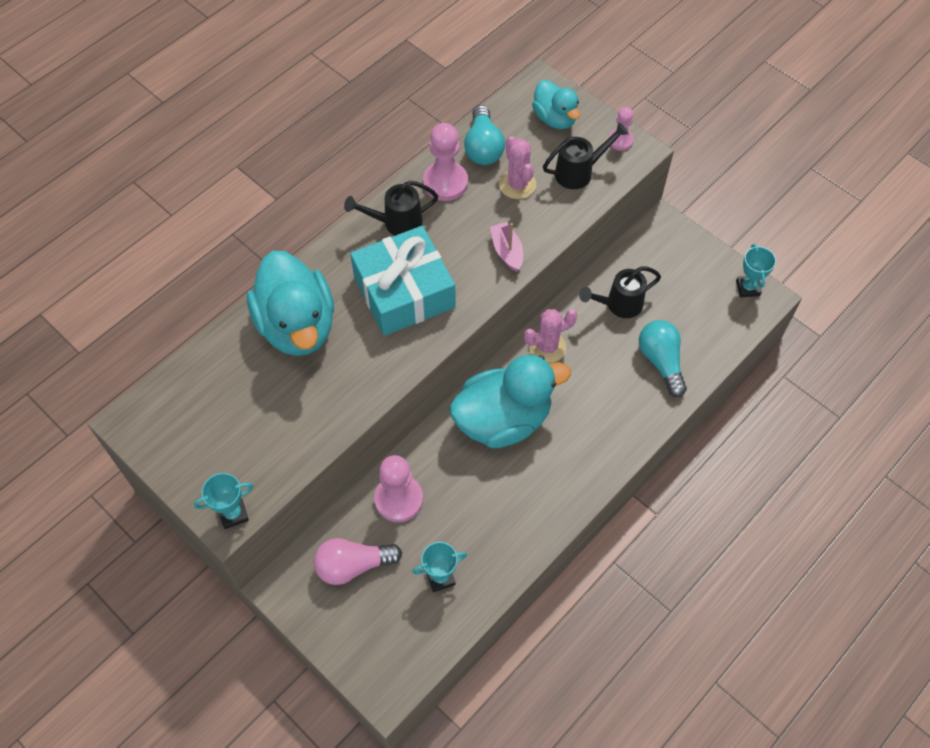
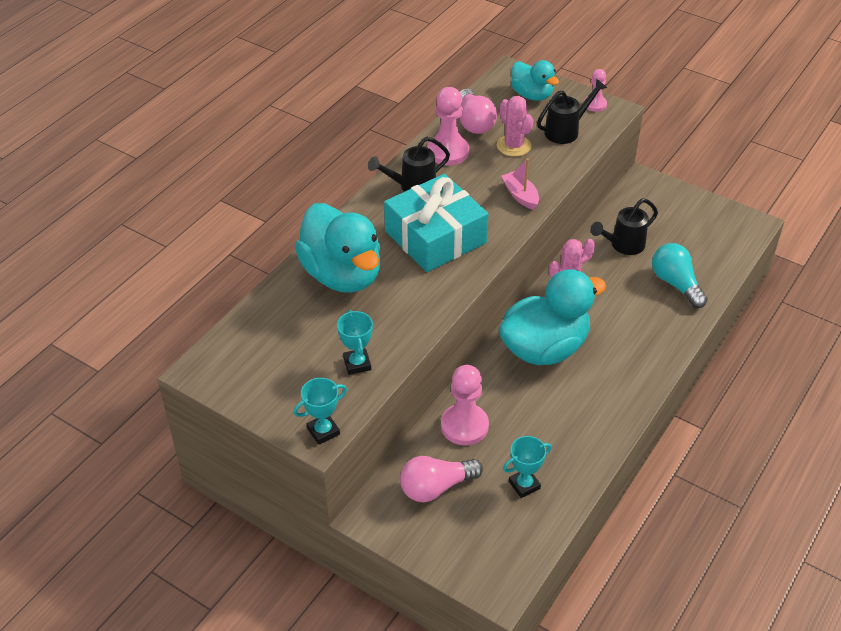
camera: 10 degrees left, 15 degrees down
(483, 147) = (474, 122): turquoise light bulb -> pink light bulb
(747, 288) = (734, 218): turquoise trophy -> turquoise trophy (357, 364)

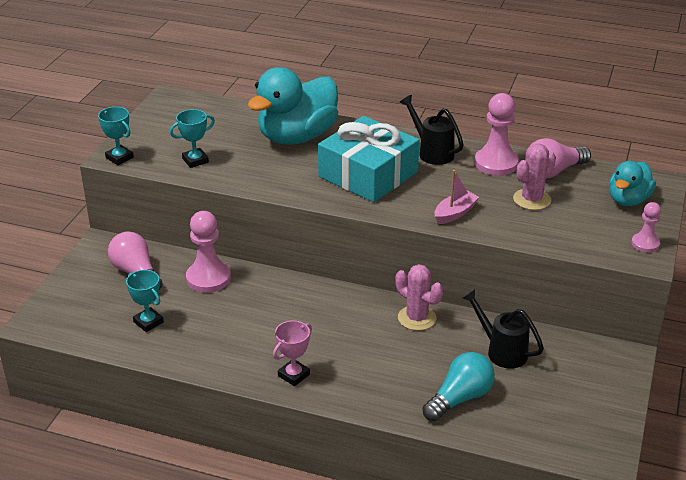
camera: 75 degrees right, 10 degrees down
(544, 348) = (321, 313): turquoise duck -> none
(566, 131) = (581, 229): black watering can -> none
(628, 383) = (294, 375): none -> pink trophy

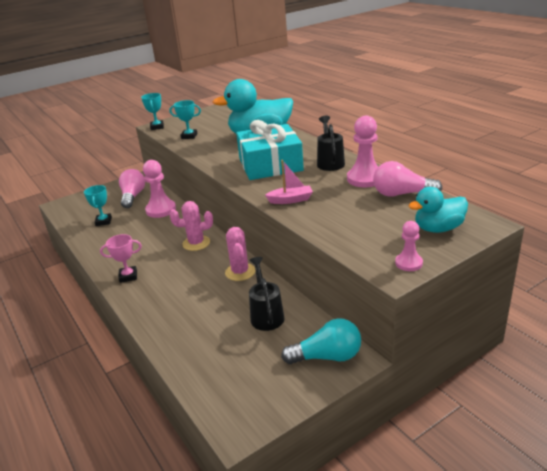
camera: 40 degrees right, 5 degrees down
(460, 398) = (198, 333): turquoise light bulb -> turquoise light bulb (327, 356)
(532, 199) = (358, 207): pink cactus -> pink cactus (196, 243)

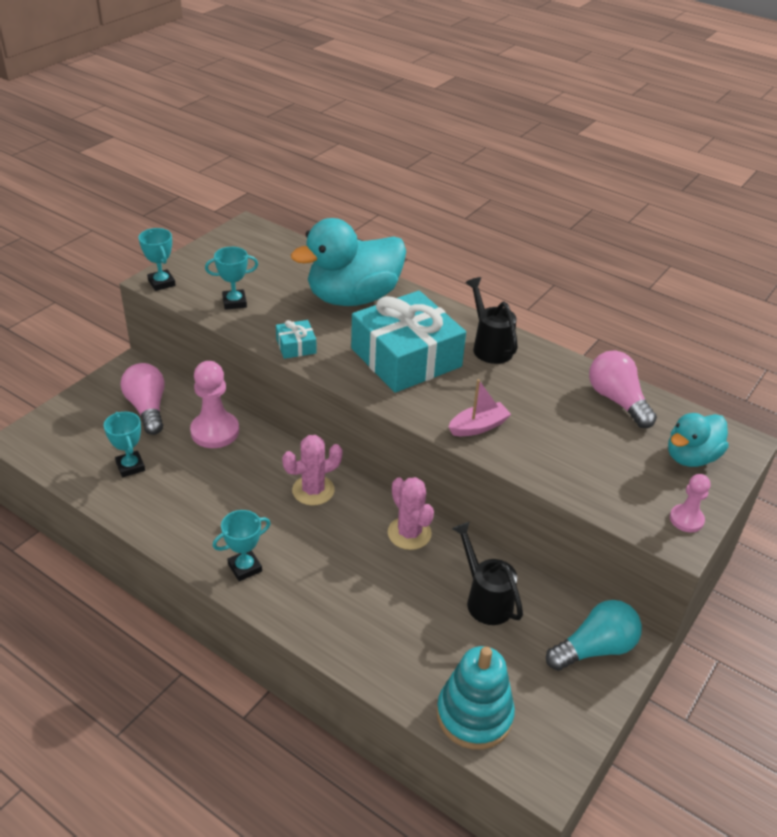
camera: 25 degrees left, 10 degrees up
(128, 276) = (245, 567): pink trophy -> turquoise trophy
(207, 156) = (296, 346): none -> turquoise gift
(213, 380) = (474, 715): none -> turquoise stacking toy
(365, 179) = (555, 376): pink pawn -> none
(401, 194) = (617, 400): pink light bulb -> pink light bulb turned 75 degrees clockwise

